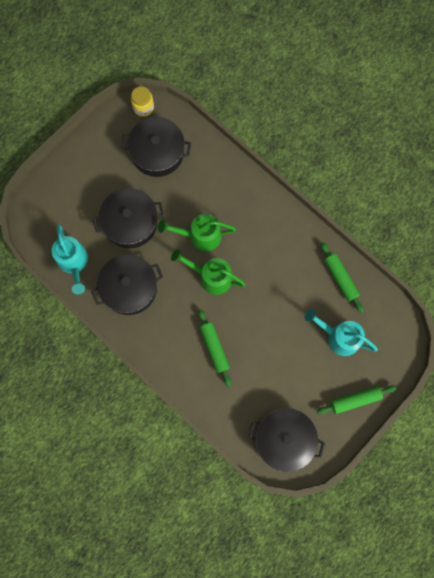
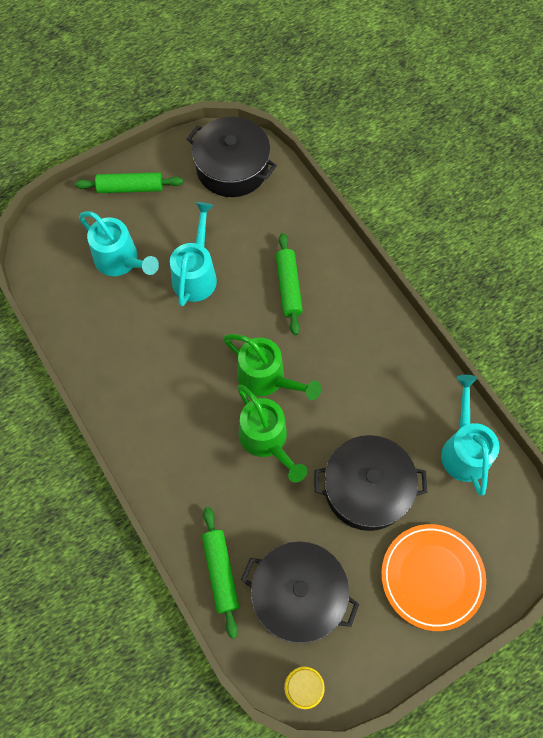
camera: 165 degrees left, 10 degrees down
(82, 181) = (432, 577): none -> orange plate
(129, 288) = (387, 392): black pot -> none
(199, 236) = (267, 441): green watering can -> green watering can turned 45 degrees clockwise
(282, 341) = (196, 274): none -> turquoise watering can
(340, 278) = (88, 331): green rolling pin -> green rolling pin (221, 572)

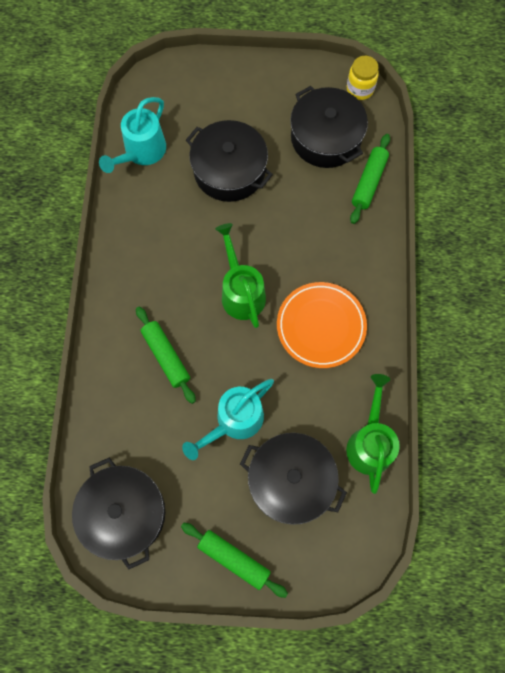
camera: 145 degrees left, 5 degrees up
(121, 261) = (291, 481): turquoise watering can -> black pot
(267, 441) = (275, 246): green watering can -> green watering can (370, 442)
(288, 287) = (166, 356): green rolling pin -> green rolling pin turned 60 degrees counterclockwise
(432, 577) = (231, 95): orange plate -> orange plate (321, 326)

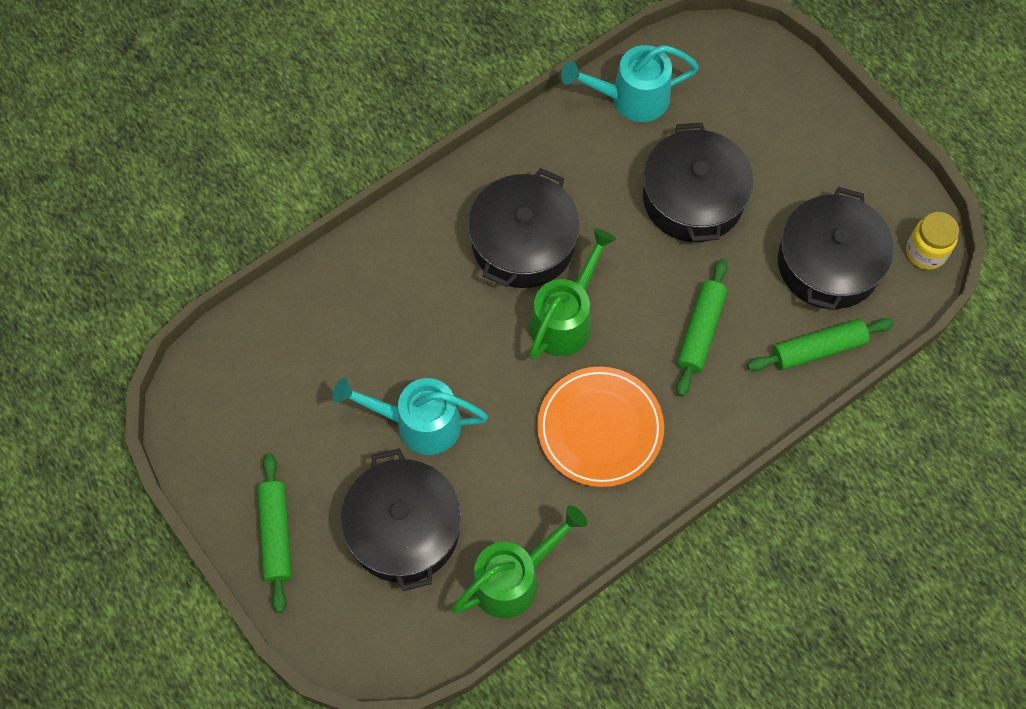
camera: 50 degrees right, 5 degrees down
(124, 513) = (236, 393): black pot -> black pot (523, 243)
(166, 356) = (430, 303): green rolling pin -> green rolling pin (701, 331)

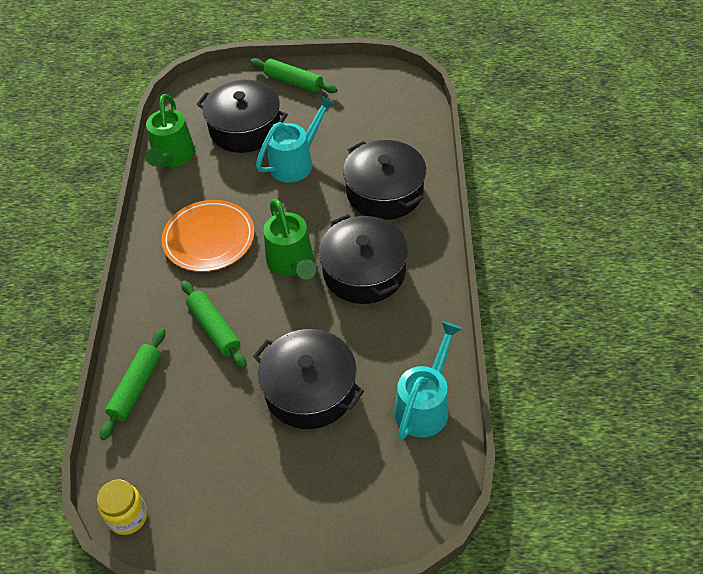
camera: 130 degrees right, 15 degrees down
(828, 263) = (184, 441): black pot -> black pot (384, 192)

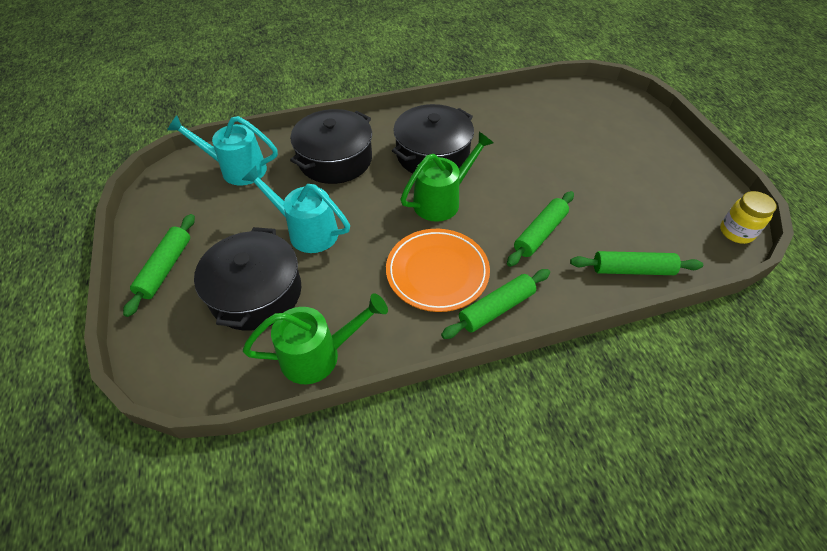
camera: 110 degrees left, 0 degrees up
(153, 269) = (496, 308): none -> green rolling pin
(310, 390) = (560, 160): black pot -> none
(425, 404) = (535, 104): turquoise watering can -> turquoise watering can (236, 169)

